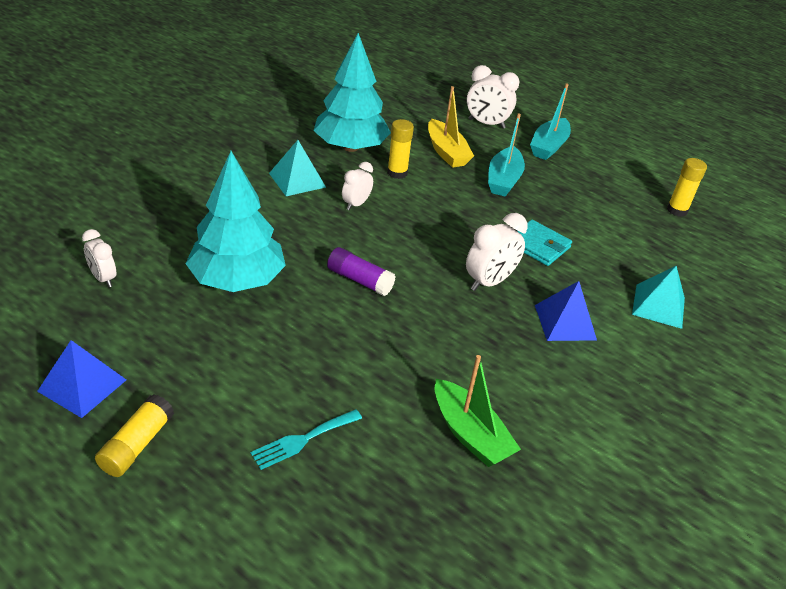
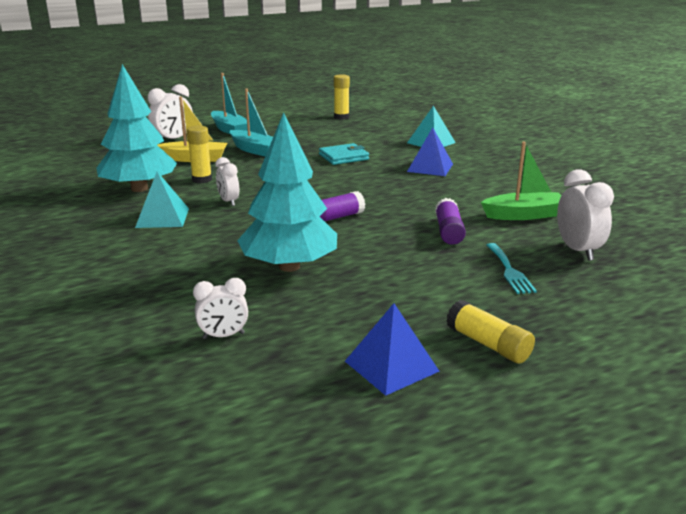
camera: 60 degrees left, 15 degrees down
(379, 373) = (448, 231): none -> purple glue stick
(489, 282) = (371, 178): white clock -> white clock (578, 251)

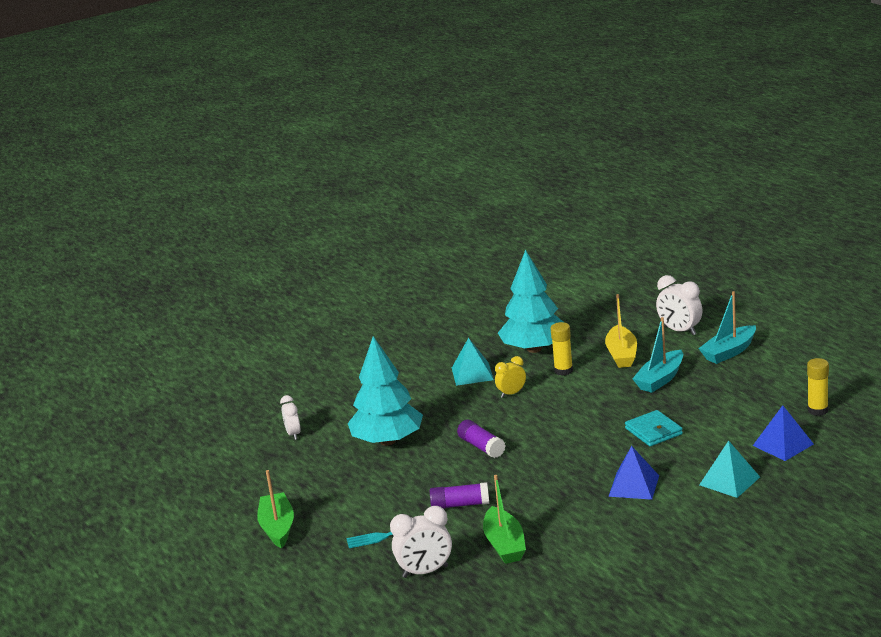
camera: 90 degrees right, 0 degrees up
(229, 202) = (511, 393): white clock -> yellow clock
(391, 366) = (256, 494): blue pyramid -> blue pyramid (783, 445)
(488, 344) = (277, 528): yellow glue stick -> green boat

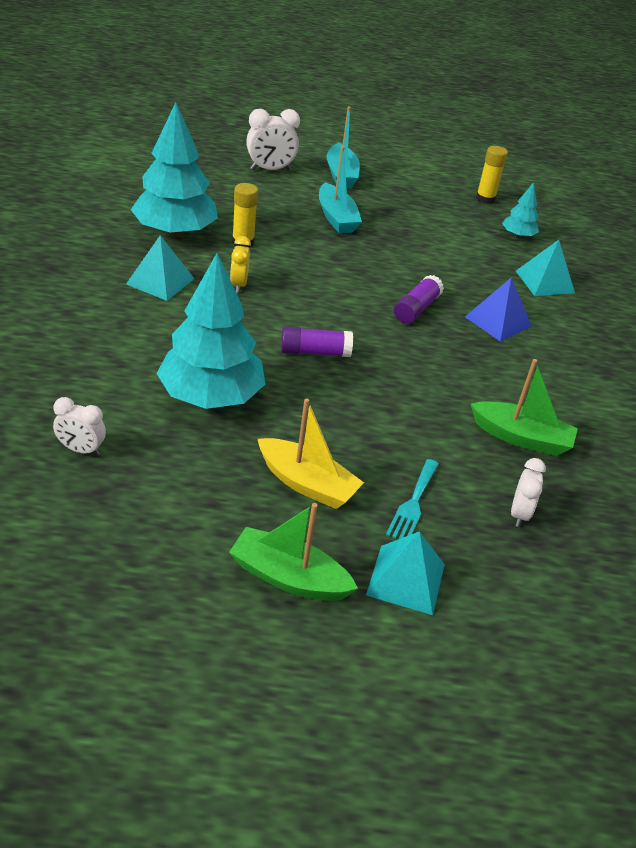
camera: 65 degrees left, 15 degrees up
(320, 559) = (406, 579): none -> turquoise pyramid
(425, 572) = (519, 514): white clock -> white clock, size x0.64
(460, 505) = (411, 423): purple glue stick -> purple glue stick (416, 309)
(621, 355) = (264, 208): yellow boat -> yellow boat (307, 484)
(653, 431) = (419, 266): turquoise wallet -> none
(783, 445) = (518, 235): blue pyramid -> turquoise tree

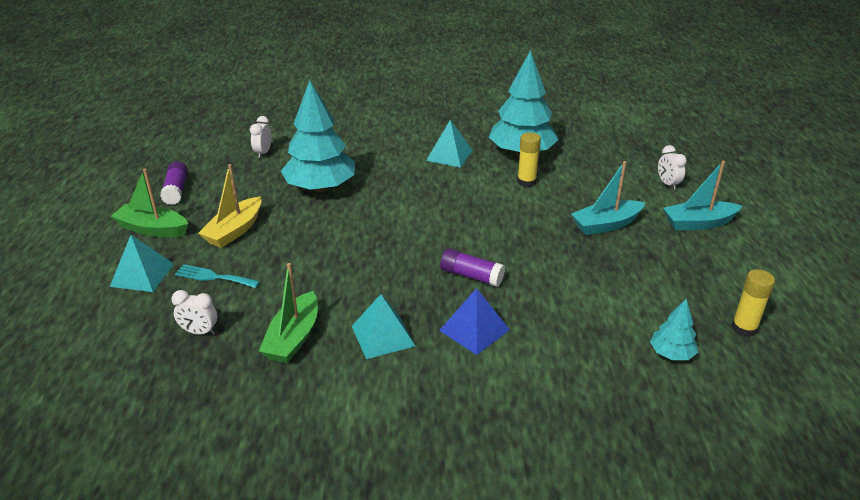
camera: 90 degrees right, 5 degrees down
(239, 285) = (462, 185): yellow clock -> none
(270, 169) = (667, 184): white clock -> white clock, size x0.64
(289, 577) = (152, 229): green boat -> green boat turned 90 degrees counterclockwise
(315, 352) = (384, 225): purple glue stick -> purple glue stick (176, 190)
(545, 282) = (575, 372): turquoise pyramid -> turquoise pyramid (383, 336)

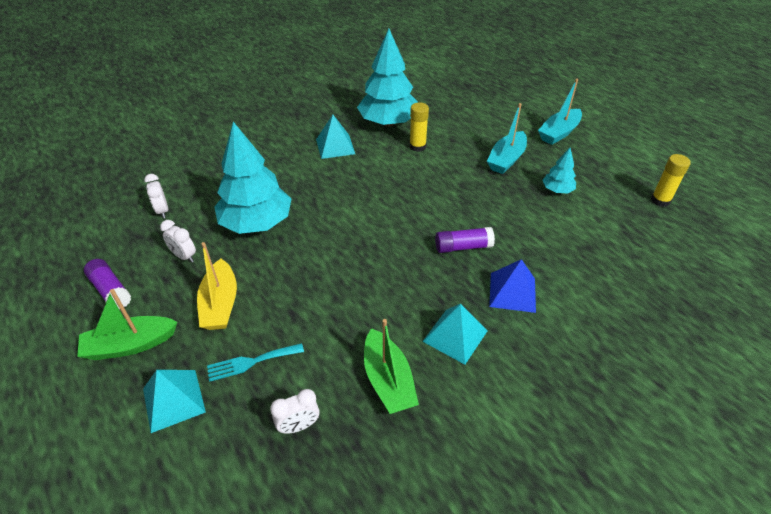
camera: 35 degrees left, 10 degrees up
(667, 184) = (510, 110): white clock -> white clock (184, 256)
(671, 353) = (644, 241): turquoise tree -> turquoise tree (557, 190)

